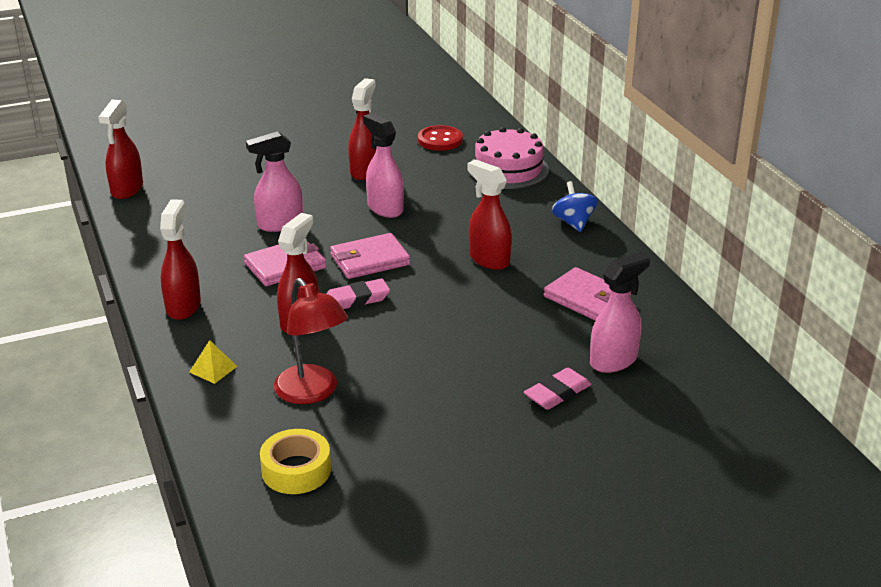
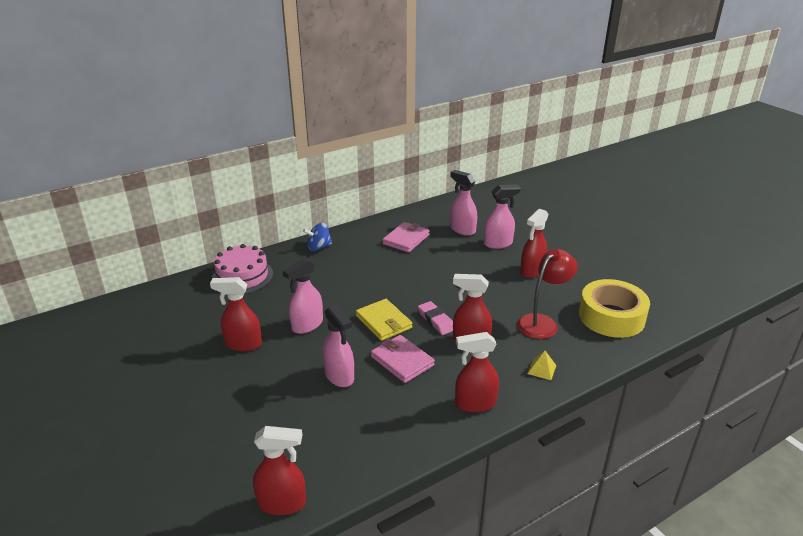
camera: 100 degrees left, 0 degrees up
(296, 470) = (611, 317): yellow tape -> yellow tape, size x1.64
(369, 260) = (383, 322): pink wallet -> yellow wallet
(440, 140) = (188, 312): red button -> none
(489, 259) = (371, 274): red spray bottle -> red spray bottle (532, 271)
(557, 393) = (498, 244): pink eraser -> pink spray bottle

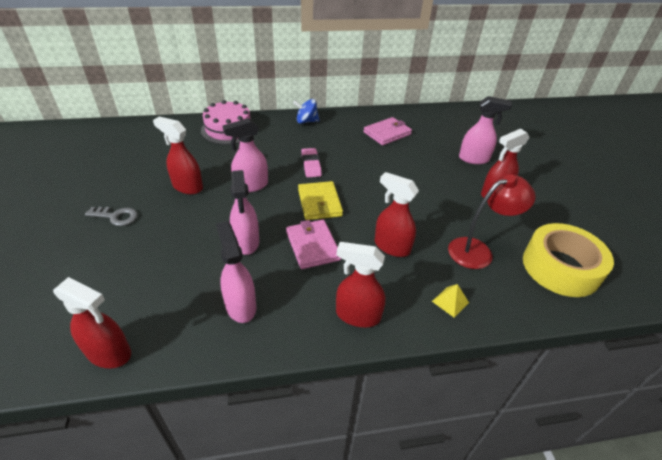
camera: 20 degrees right, 10 degrees up
(191, 393) = (116, 216): none -> grey key
(436, 320) = (369, 216): pink eraser -> pink eraser (311, 165)
(462, 230) = (445, 137): pink spray bottle -> pink spray bottle (240, 305)

